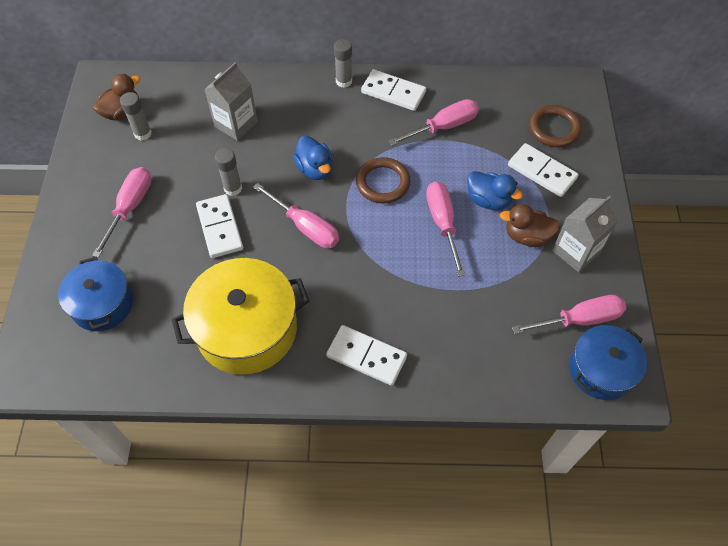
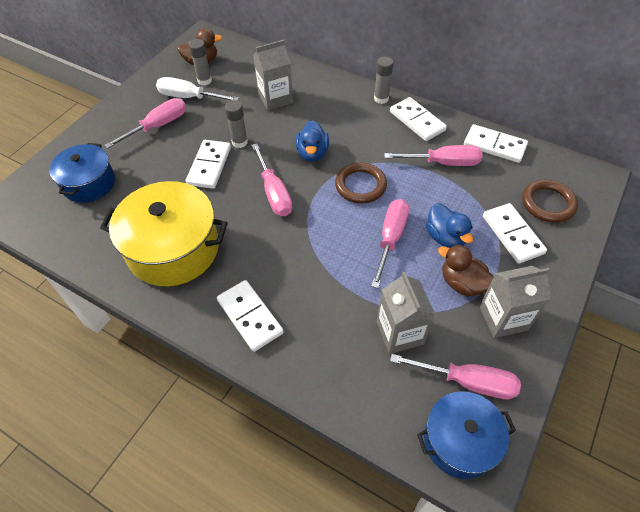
camera: 30 degrees right, 5 degrees down
(140, 160) = (189, 97): none -> white screwdriver
(478, 90) = (494, 145): none -> white domino
(503, 305) = (400, 333): none -> grey carton

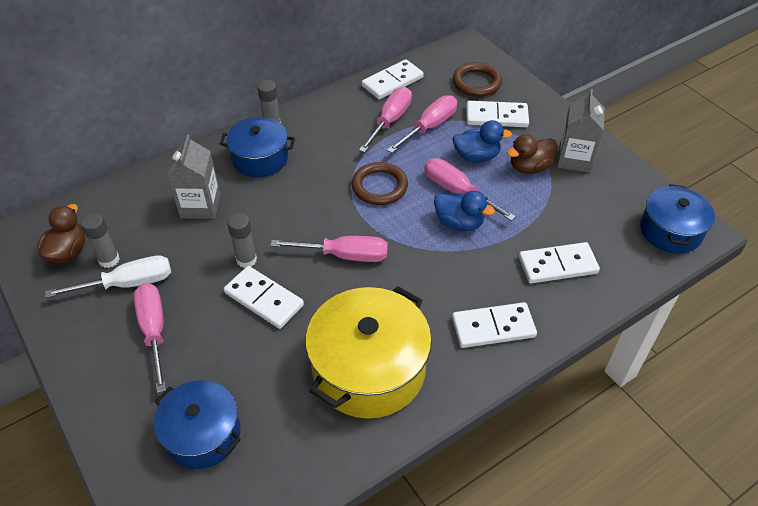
camera: 65 degrees left, 5 degrees down
(189, 97) = (127, 284): white screwdriver -> white screwdriver turned 150 degrees counterclockwise
(312, 153) = (310, 205): blue duck -> blue duck (459, 223)
(342, 107) = (260, 158): none -> blue pot
(400, 333) = (560, 226): grey carton -> none
(417, 121) = (324, 115): white domino -> white domino (557, 265)
(466, 381) = (622, 205): pink screwdriver -> pink screwdriver (429, 127)

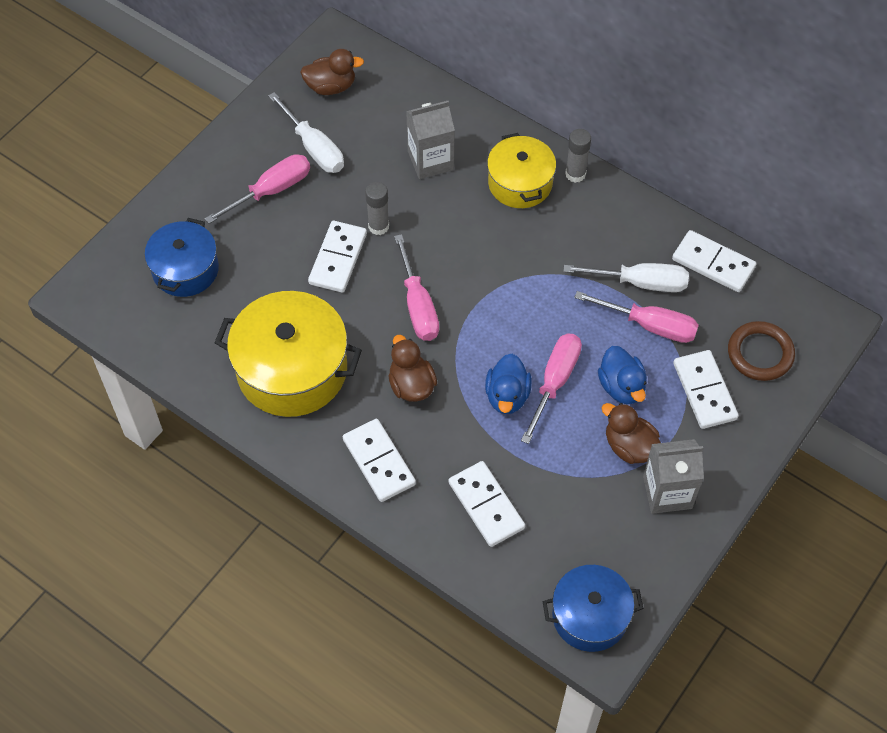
camera: 70 degrees right, 10 degrees up
(109, 260) = (335, 121): grey glue stick -> none
(260, 158) = (520, 183): blue pot -> yellow pot
(379, 186) = (528, 305): brown ring -> none
(390, 121) = (640, 283): pink screwdriver -> white screwdriver
(423, 282) = (411, 385): none -> brown duck

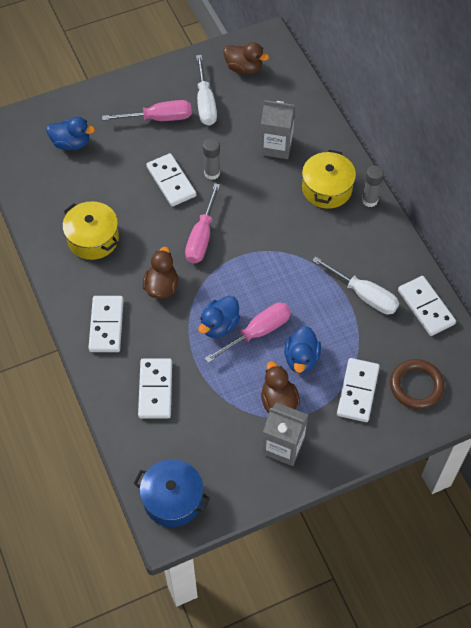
camera: 30 degrees right, 0 degrees up
(185, 269) = (71, 143): blue pot -> blue duck
(292, 369) = (93, 238): yellow pot -> yellow pot, size x0.63
(338, 258) = (171, 182): white domino -> white domino turned 75 degrees counterclockwise
(649, 325) = (350, 327): pink screwdriver -> none

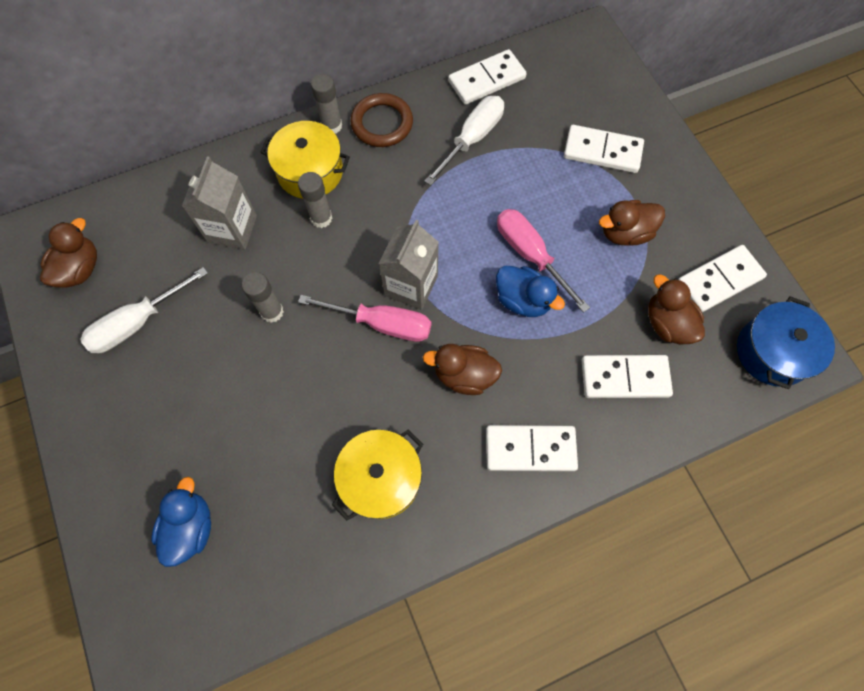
camera: 90 degrees left, 10 degrees up
(158, 118) = (158, 389): pink screwdriver -> none
(171, 182) = (282, 368): white domino -> white domino (719, 280)
(198, 424) = (667, 323): none -> brown duck
(205, 103) = (138, 322): white screwdriver -> white screwdriver turned 150 degrees clockwise
(283, 446) = (682, 229): grey carton -> grey carton (411, 285)
(286, 197) = (321, 218): none -> grey glue stick
(301, 359) = (564, 207): blue duck -> none
(416, 386) = (589, 96): brown ring -> brown ring (382, 123)

